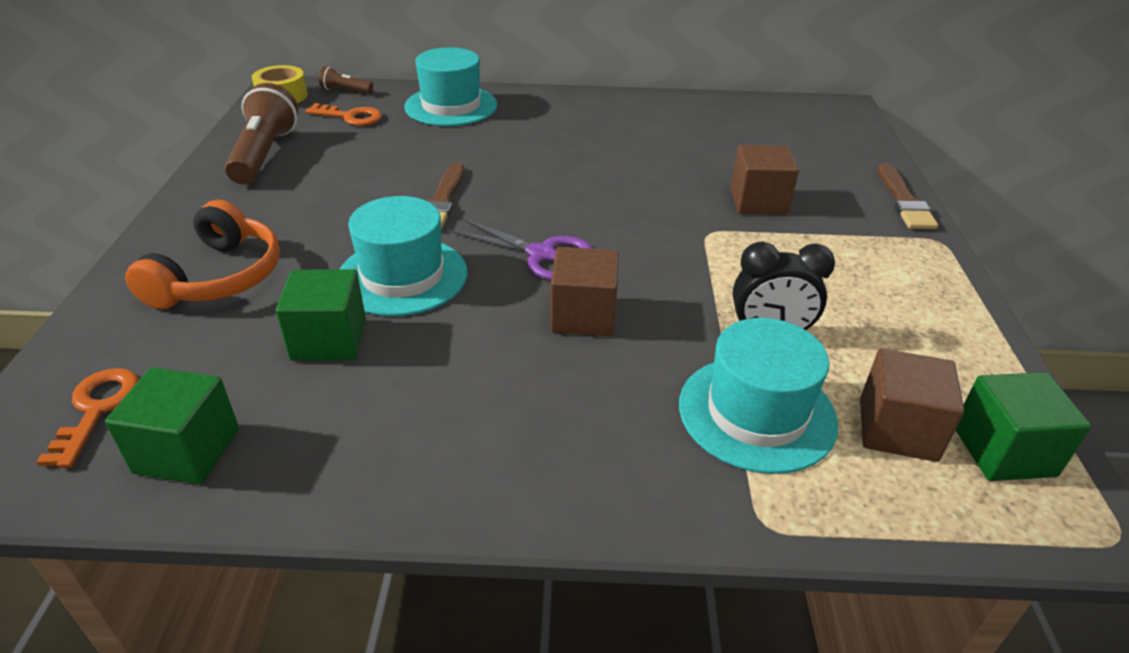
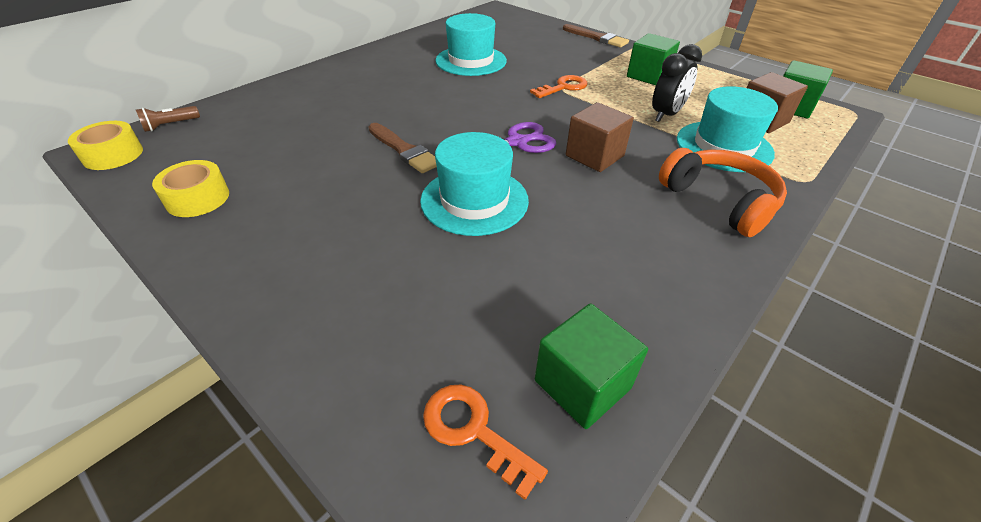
camera: 50 degrees left, 5 degrees up
(218, 277) = (358, 289): orange headphones -> orange headphones (719, 201)
(264, 154) = (197, 198): brown flashlight -> yellow tape
(329, 339) = (513, 260): green cube -> green cube (648, 76)
(351, 117) = (217, 139): orange key -> orange key (563, 87)
(451, 106) = (284, 97): turquoise hat -> turquoise hat (471, 61)
(758, 201) = (550, 65): brown cube -> none

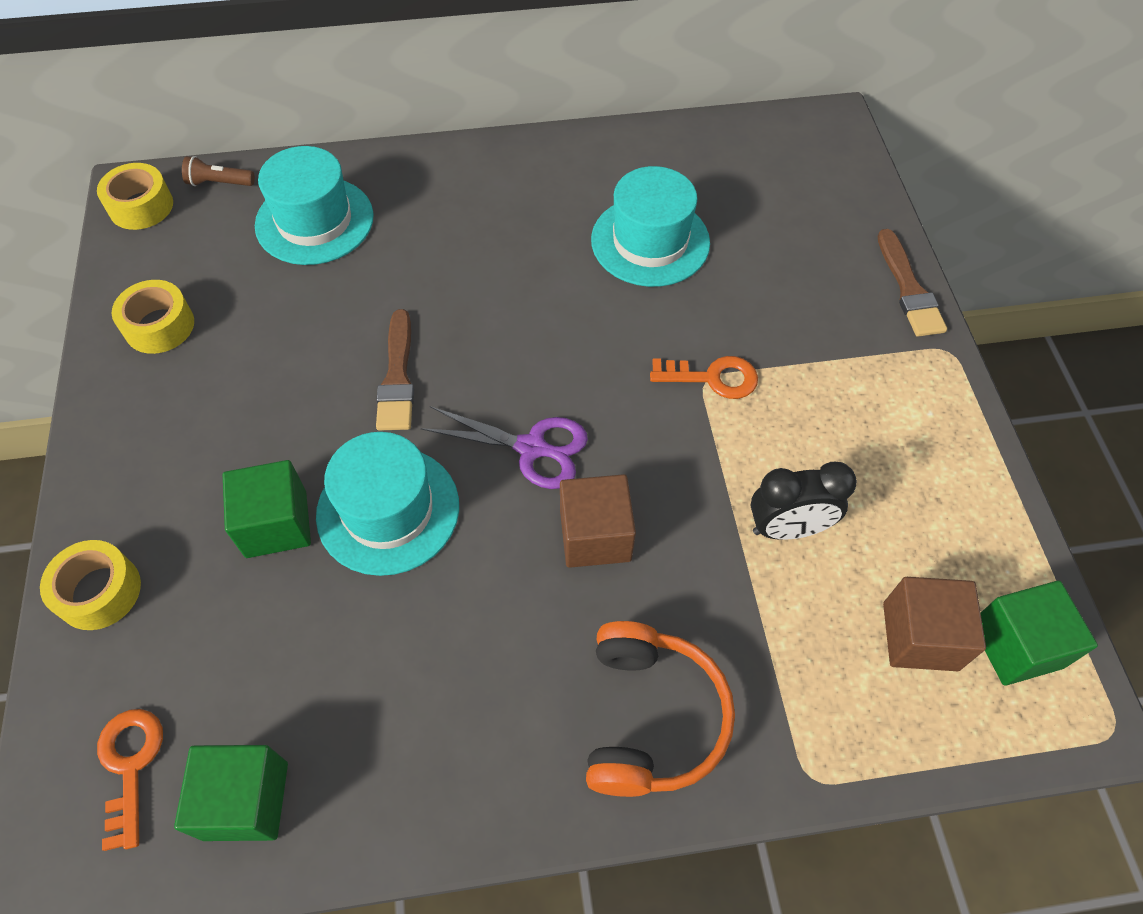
camera: 40 degrees right, 15 degrees up
(314, 350) = (99, 591): none -> yellow tape
(648, 76) = (873, 430): green cube -> green cube (276, 524)
(724, 146) = (787, 640): turquoise hat -> turquoise hat (314, 221)

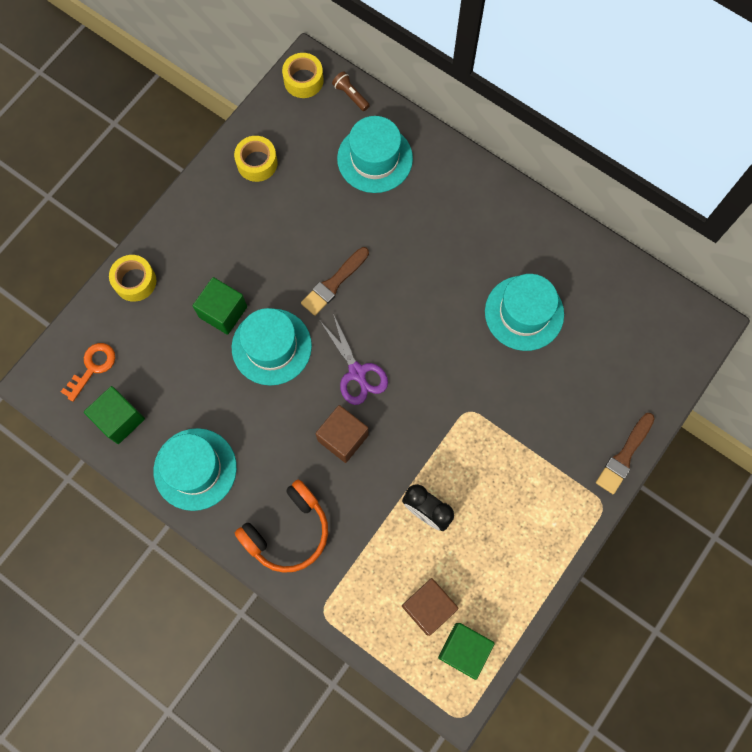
camera: 45 degrees right, 15 degrees up
(434, 761) = (195, 469): none -> turquoise hat
(713, 378) = (473, 413): orange key -> none

